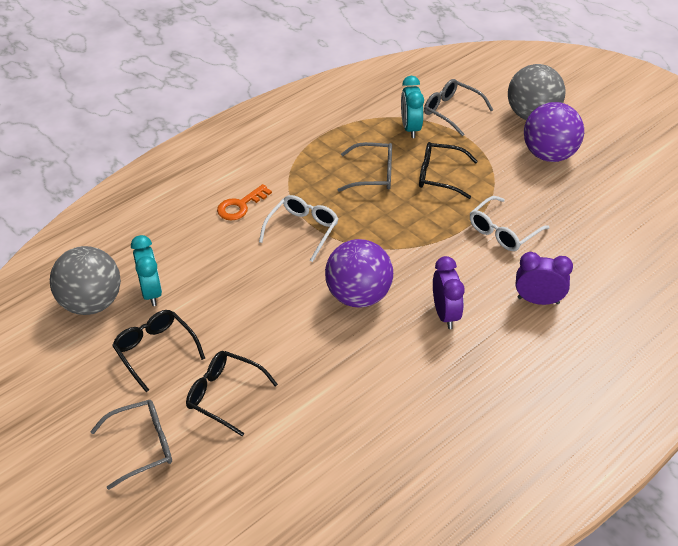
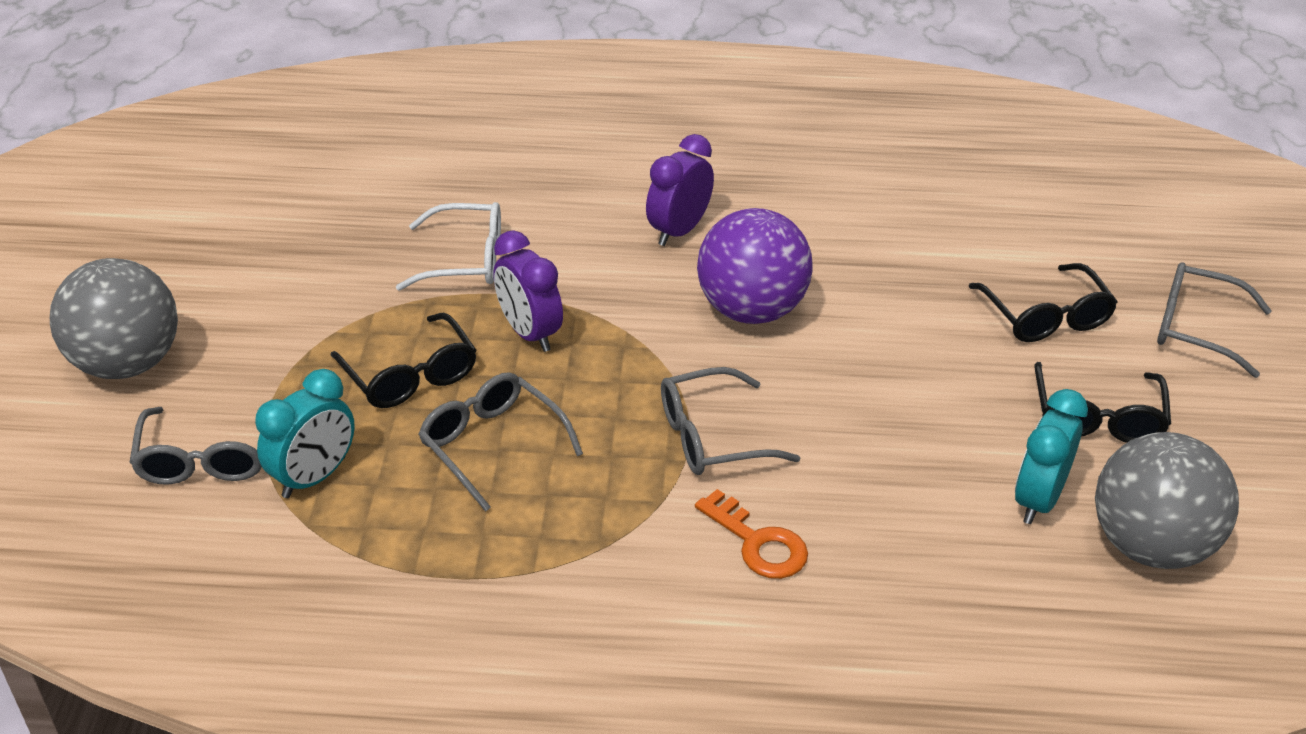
camera: 135 degrees left, 5 degrees down
(240, 206) = (758, 543): orange key -> orange key turned 45 degrees clockwise
(302, 230) = (712, 437): white glasses -> grey glasses
(538, 300) = (558, 181): purple clock -> purple clock (529, 333)
(549, 155) = (229, 299): purple ball -> none

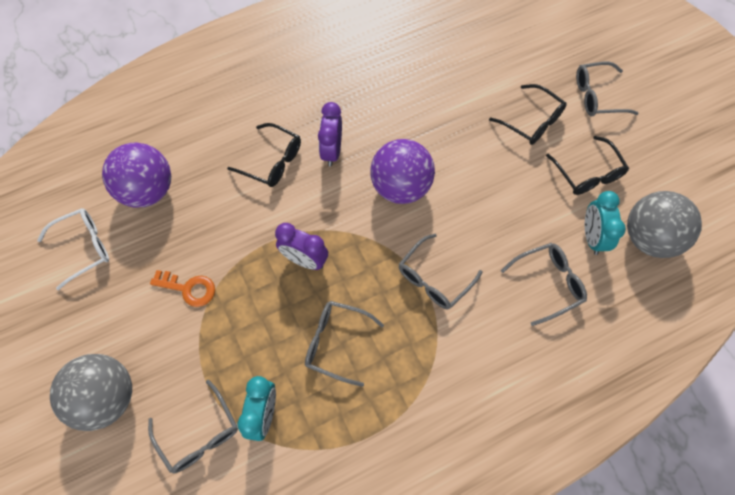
camera: 30 degrees left, 25 degrees up
(380, 176) = (148, 190): none -> purple ball
(410, 375) = (264, 321): black glasses -> black glasses (272, 161)
(465, 260) = (237, 227): white glasses -> white glasses (84, 248)
(758, 543) = (494, 331): orange key -> orange key (189, 288)
(906, 525) = (548, 283): none -> grey glasses

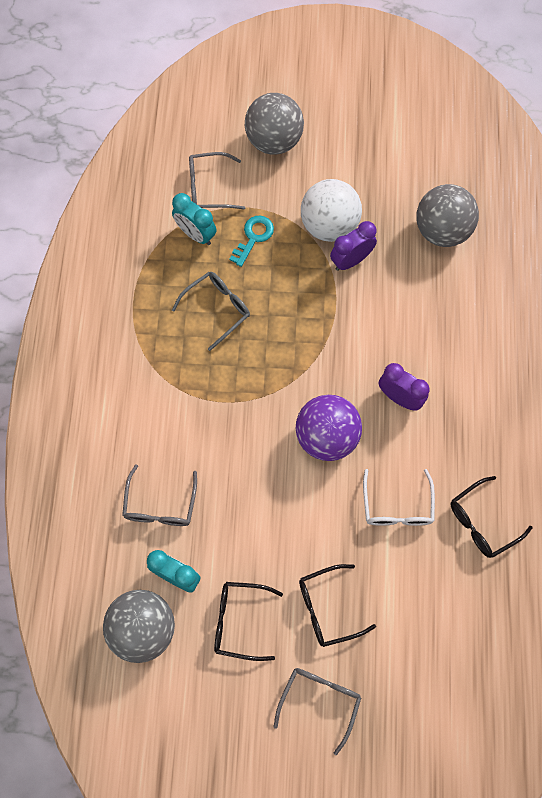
camera: 120 degrees right, 5 degrees up
(84, 248) = (411, 166): white glasses -> white glasses (397, 506)
(148, 190) = (441, 230): purple ball -> grey ball
(189, 288) = (329, 225): orange key -> white ball
(238, 353) = (253, 237): none -> turquoise key
(272, 161) = (416, 341): black glasses -> black glasses (482, 522)
(304, 260) = (302, 321): purple clock -> purple clock (351, 260)
(434, 279) = (223, 413): grey glasses -> none

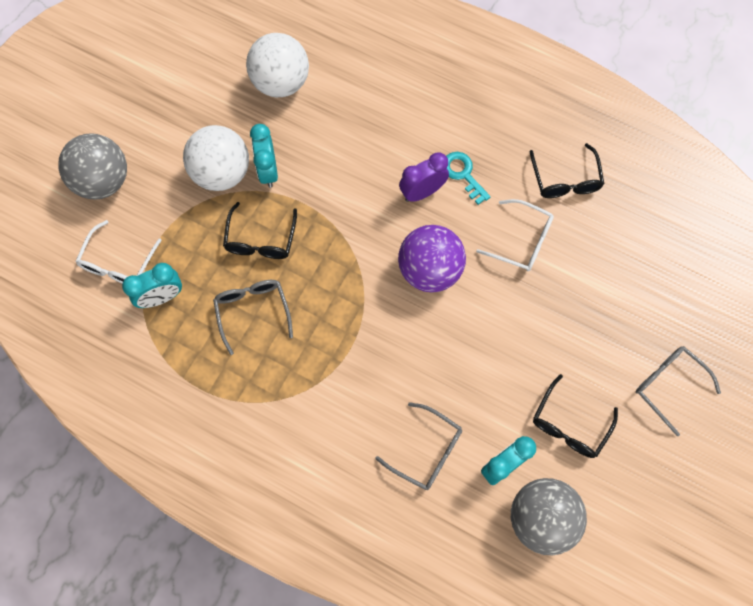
camera: 65 degrees left, 0 degrees up
(209, 188) = (118, 263): grey glasses -> white glasses
(253, 237) = (196, 245): turquoise key -> turquoise key (463, 174)
(327, 608) = (588, 341): black glasses -> black glasses (261, 240)
(351, 260) = (268, 171): purple clock -> turquoise clock
(441, 230) = (281, 83): grey ball -> white ball

